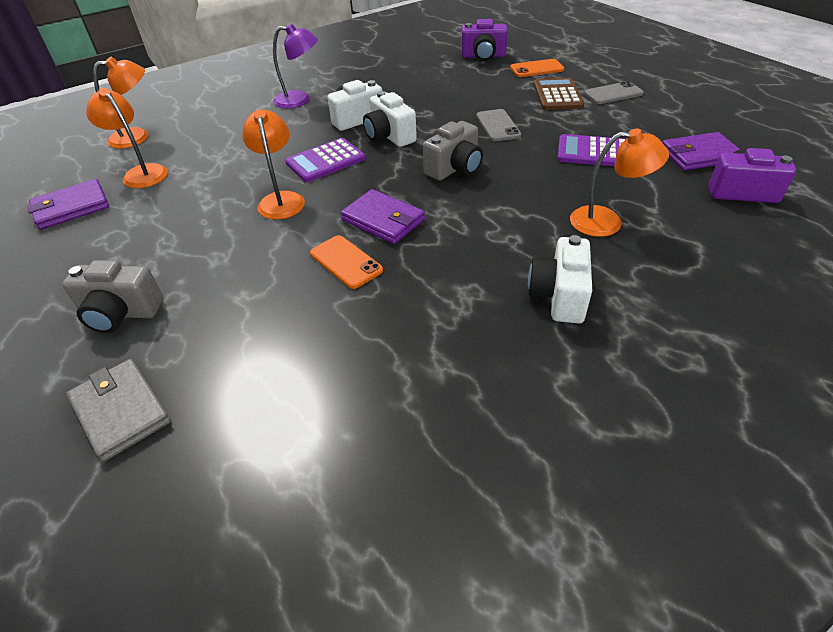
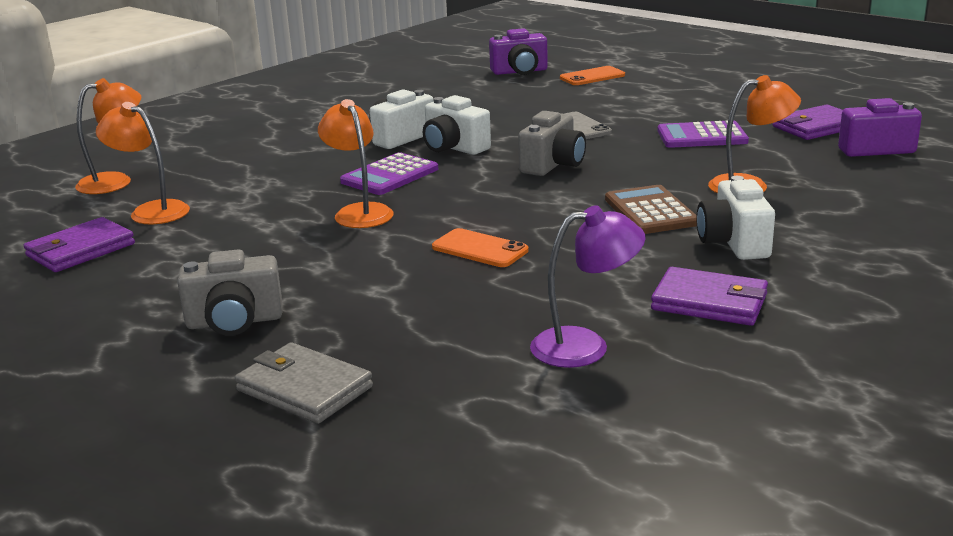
camera: 15 degrees left, 20 degrees down
(300, 100) = (313, 129): purple lamp -> purple lamp (585, 346)
(383, 220) = (499, 213): purple wallet -> purple wallet (709, 302)
(557, 95) = (631, 96): brown calculator -> brown calculator (651, 211)
(613, 93) = (694, 89): grey phone -> none

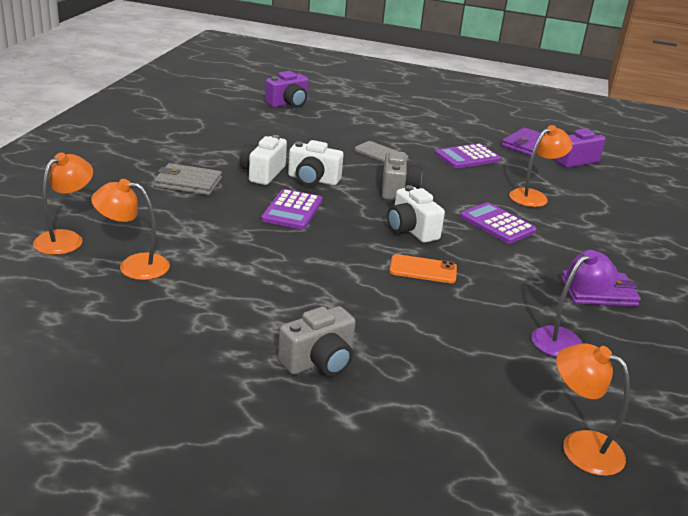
camera: 30 degrees left, 5 degrees up
(80, 250) = (114, 314): purple wallet -> none
(304, 388) = (430, 409): grey wallet -> grey wallet (188, 183)
(359, 212) = (305, 247): orange lamp -> orange lamp (580, 446)
(592, 77) = (345, 107): orange phone -> none
(651, 211) = (497, 224): brown calculator -> purple calculator
(734, 243) = (568, 244): white camera -> white camera (411, 230)

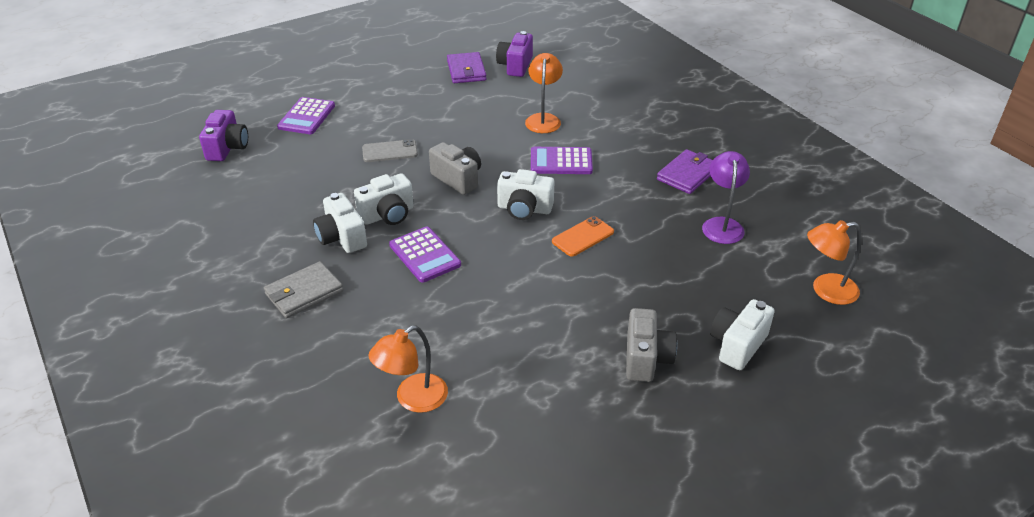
camera: 45 degrees left, 10 degrees up
(66, 238) = (317, 425): orange lamp -> none
(411, 412) = (737, 345): none -> white camera
(467, 157) = (450, 111): purple calculator -> purple calculator (306, 116)

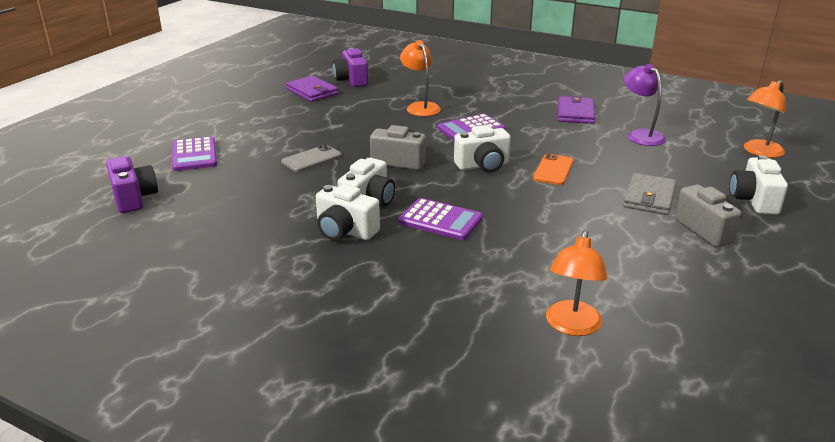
camera: 30 degrees left, 10 degrees down
(304, 293) = (361, 284): grey wallet -> grey wallet (649, 197)

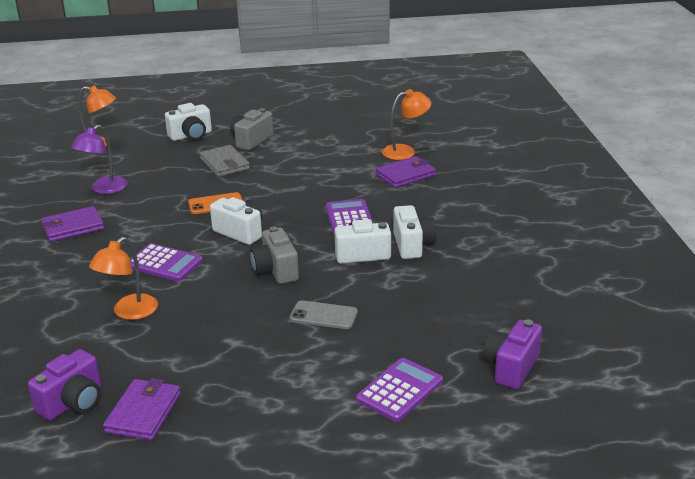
camera: 125 degrees left, 0 degrees up
(499, 294) = (405, 175): none -> purple wallet
(649, 197) = (224, 164): grey wallet -> grey wallet turned 75 degrees clockwise

